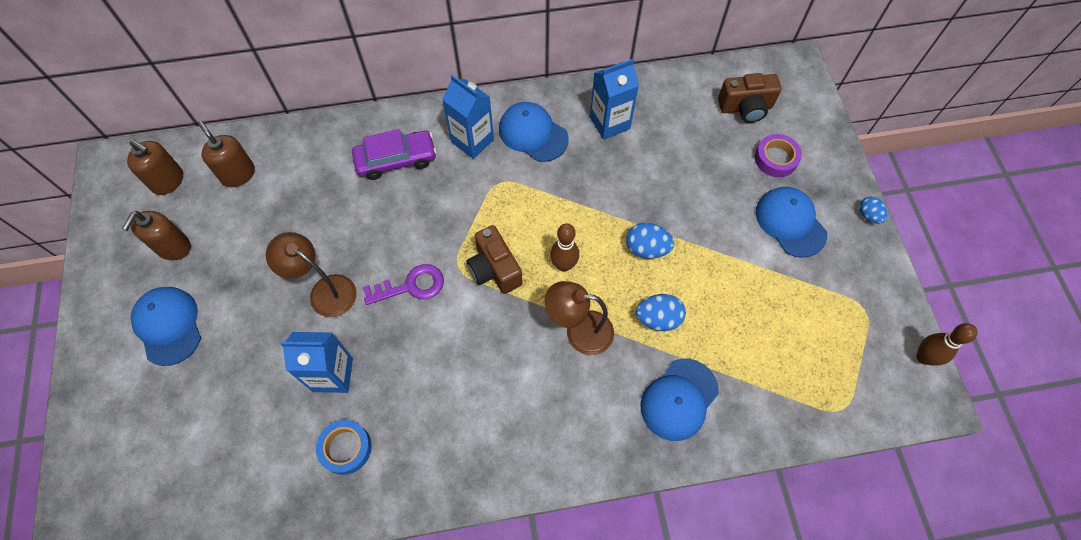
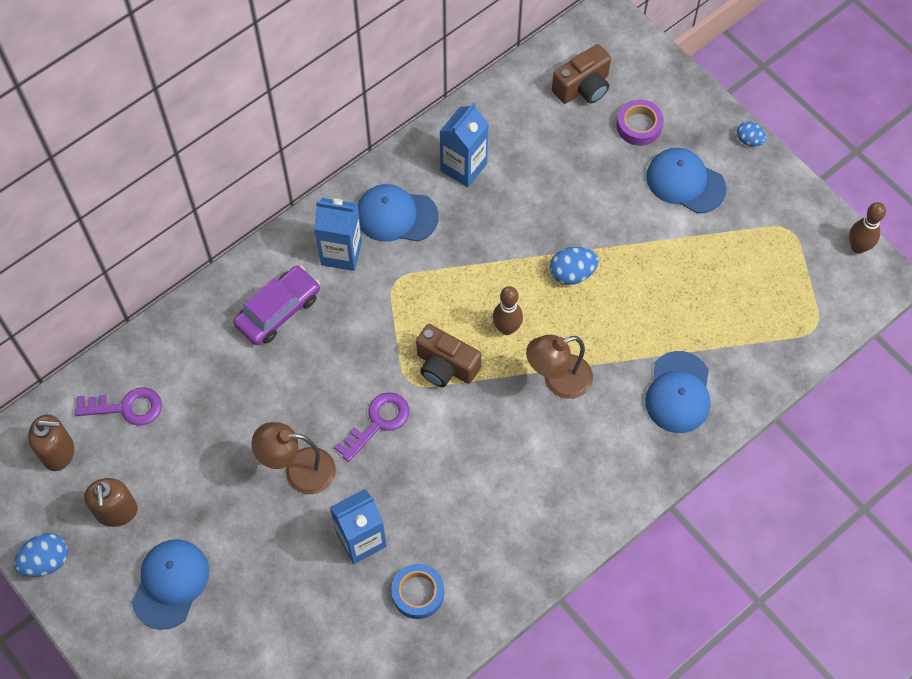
camera: 30 degrees left, 0 degrees up
(168, 326) = (170, 583): blue cap -> blue cap turned 75 degrees clockwise
(238, 174) = (127, 407): brown soap dispenser -> purple key
(658, 319) = (620, 332): blue egg -> blue egg (46, 561)

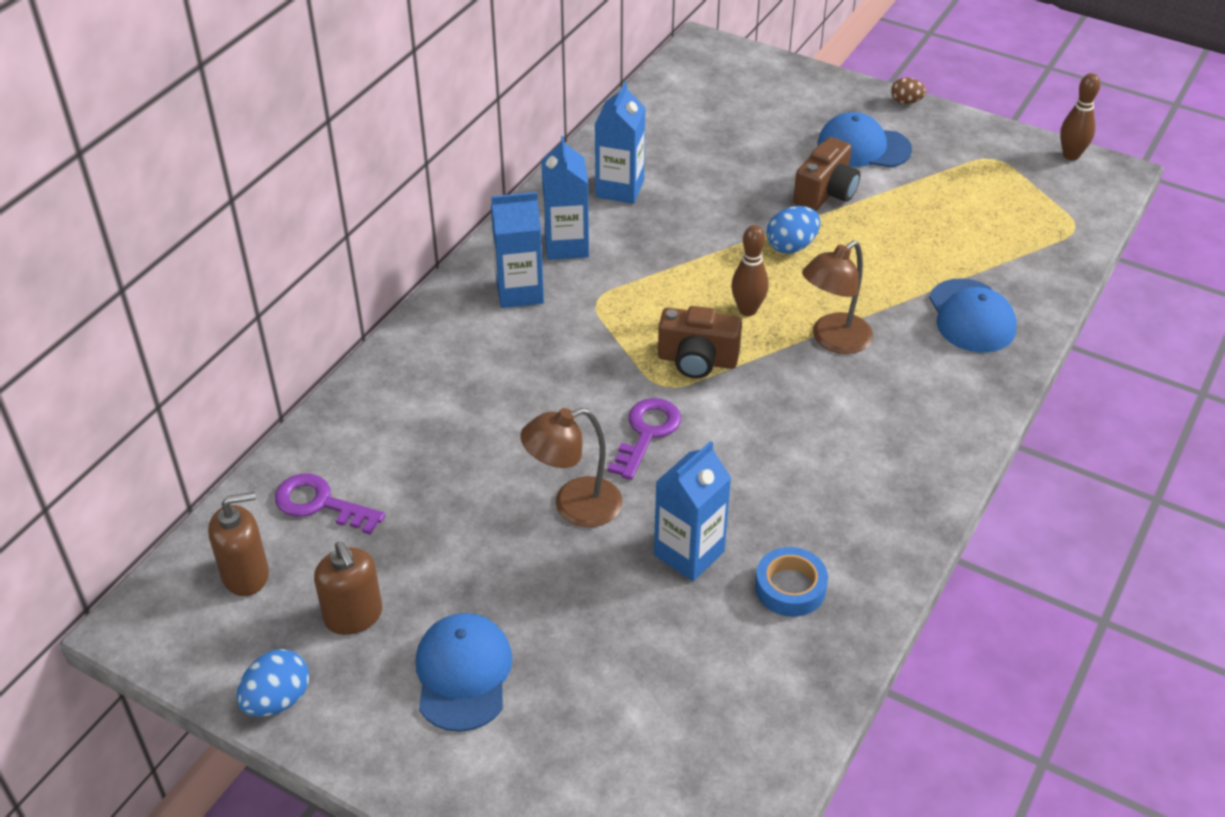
camera: 20 degrees left, 20 degrees down
(127, 407) = (320, 503): purple key -> purple key turned 135 degrees counterclockwise
(278, 310) = (470, 361): purple car -> none
(396, 215) = (566, 245): blue cap -> blue carton
(583, 87) = (710, 100): brown camera -> brown camera (826, 193)
(639, 126) = (787, 116): purple tape -> none
(749, 140) = (906, 102): blue egg -> brown egg

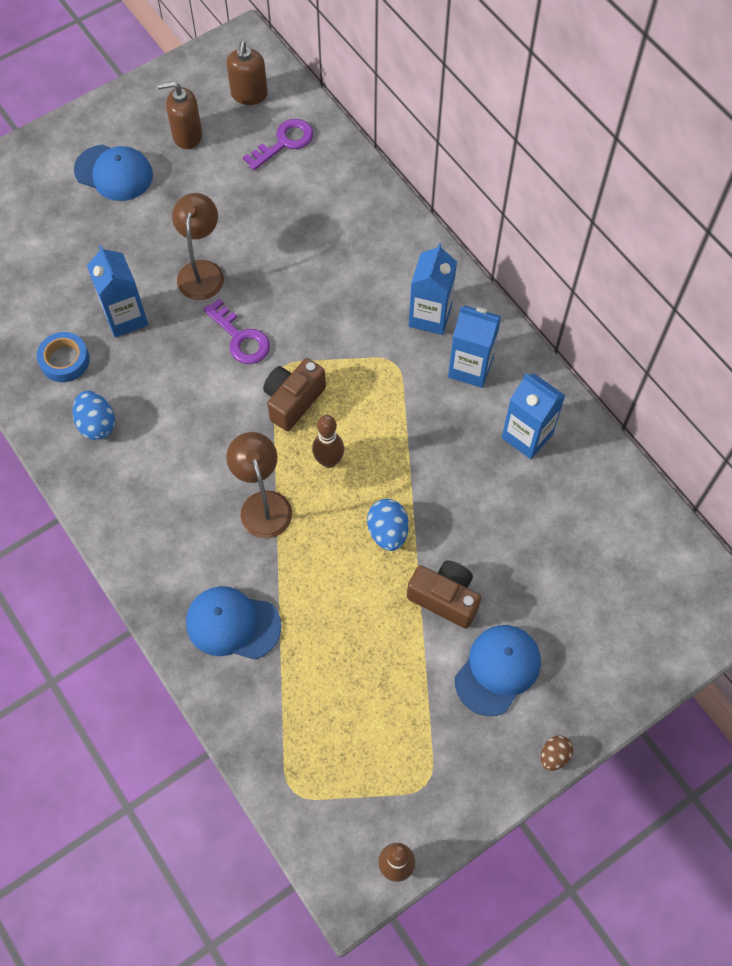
camera: 115 degrees right, 20 degrees up
(277, 700) = (152, 88): blue egg -> blue egg (97, 424)
(826, 193) = (445, 598): brown camera -> brown camera turned 150 degrees clockwise

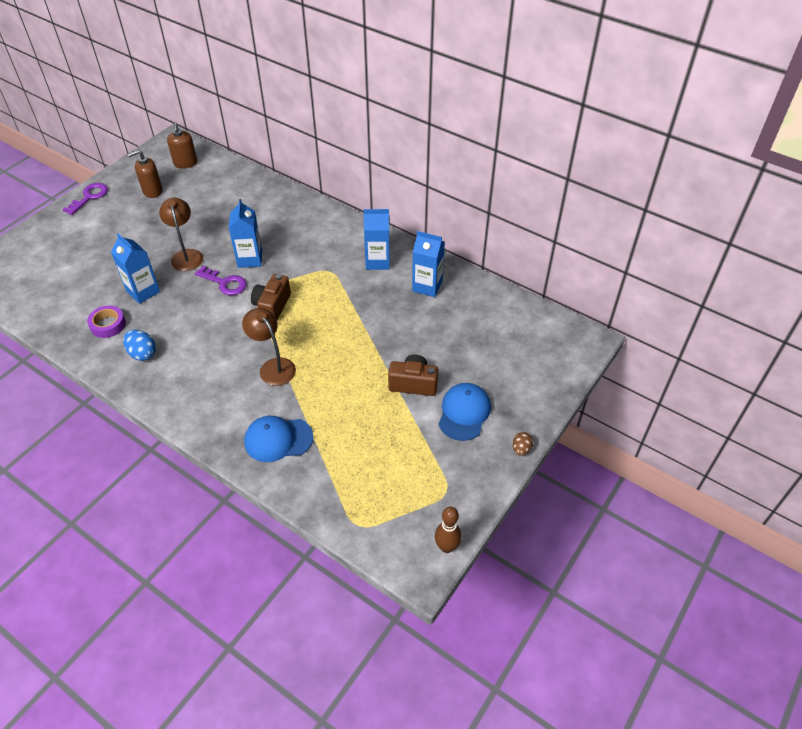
camera: 20 degrees left, 15 degrees down
(64, 360) = (108, 325): blue tape -> purple tape
(114, 173) = (110, 220): blue cap -> none
(284, 142) = (217, 181): purple key -> purple key (89, 197)
(329, 461) = (308, 332): brown bowling pin -> none
(388, 532) = (361, 359): blue egg -> none
(430, 316) = (342, 242): blue carton -> blue carton (250, 259)

